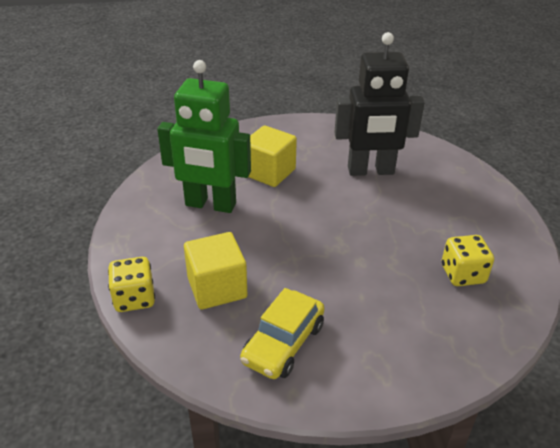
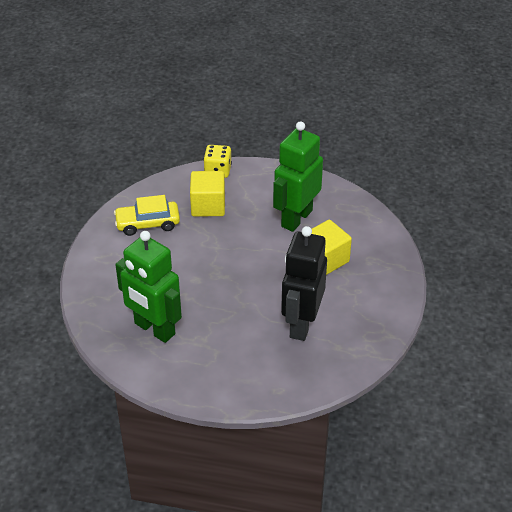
camera: 110 degrees right, 5 degrees up
(283, 343) = (147, 224): yellow car -> yellow car turned 60 degrees counterclockwise
(463, 274) = (154, 329): yellow dice -> green robot

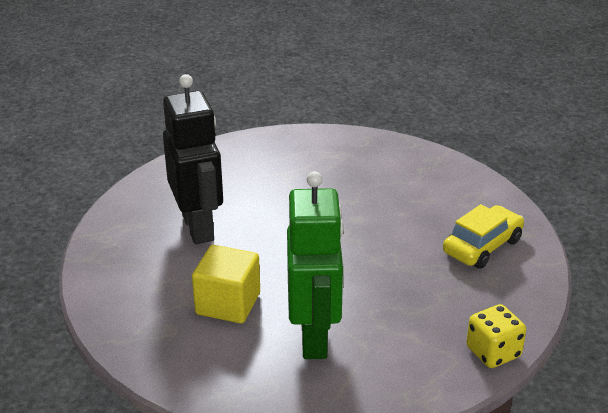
camera: 145 degrees right, 10 degrees down
(154, 329) = (343, 165): green robot -> none
(208, 206) = (443, 299): yellow cube -> none

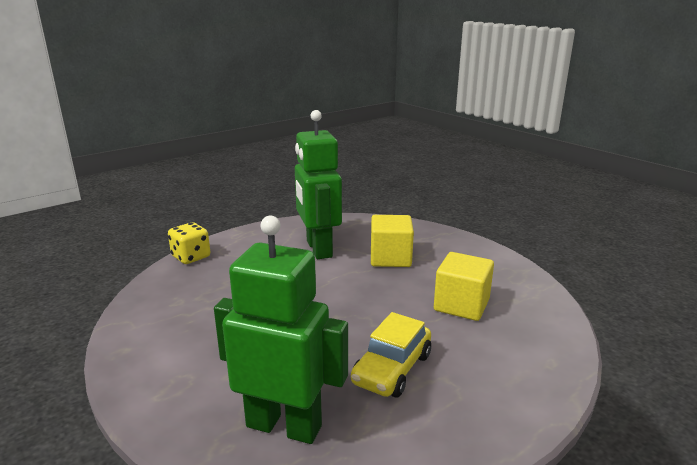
camera: 165 degrees right, 10 degrees down
(198, 227) = (461, 305): black robot -> yellow cube
(390, 164) = (284, 426): none -> green robot
(482, 246) = (178, 328): yellow car -> yellow car (392, 369)

